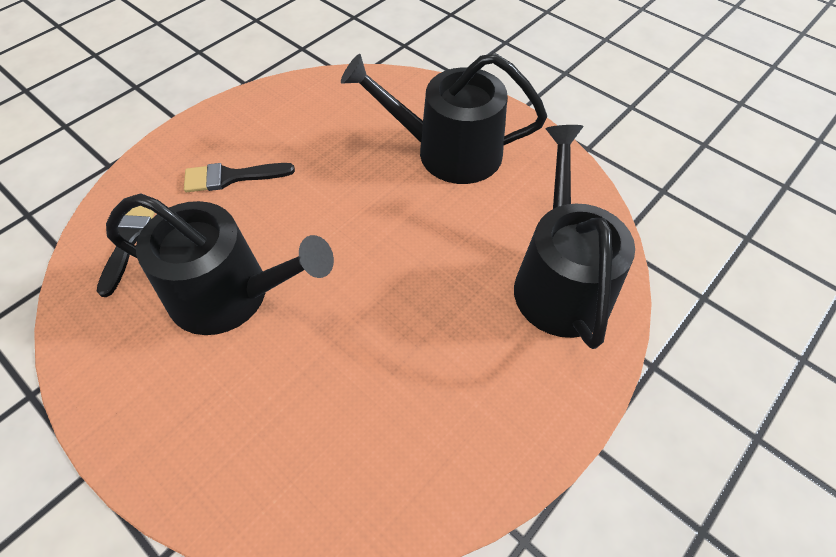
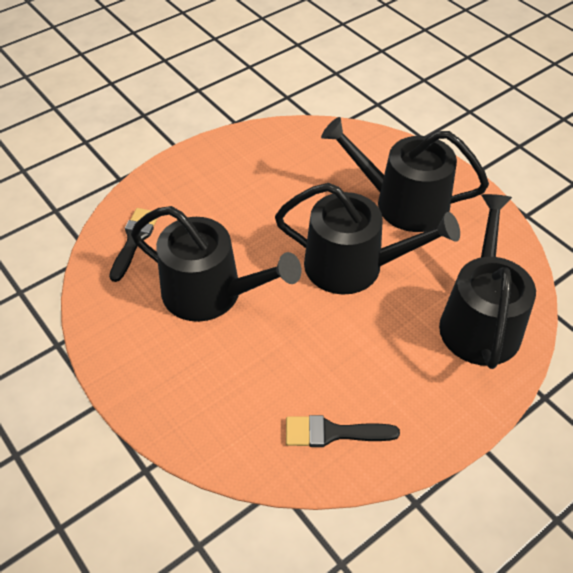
camera: 10 degrees right, 5 degrees down
(232, 177) = (219, 201): black brush -> black brush (333, 433)
(402, 235) = (353, 266): none -> black watering can

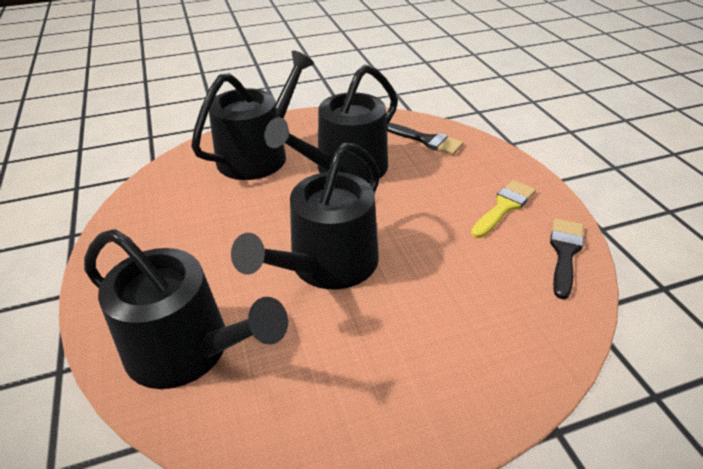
camera: 110 degrees right, 10 degrees down
(231, 173) = (504, 207): none -> yellow brush
(333, 433) = (165, 204): black brush -> black brush (565, 253)
(402, 203) = (409, 343): black watering can -> black watering can (258, 154)

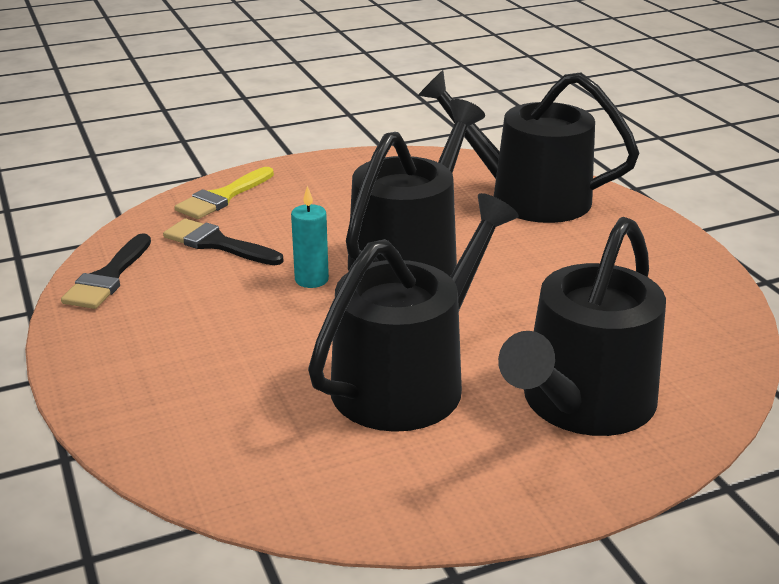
camera: 175 degrees right, 10 degrees down
(405, 244) = (311, 280): none -> turquoise candle
(426, 140) = (246, 449): black brush -> black brush (217, 244)
(504, 207) = (155, 327): yellow brush -> yellow brush (223, 197)

